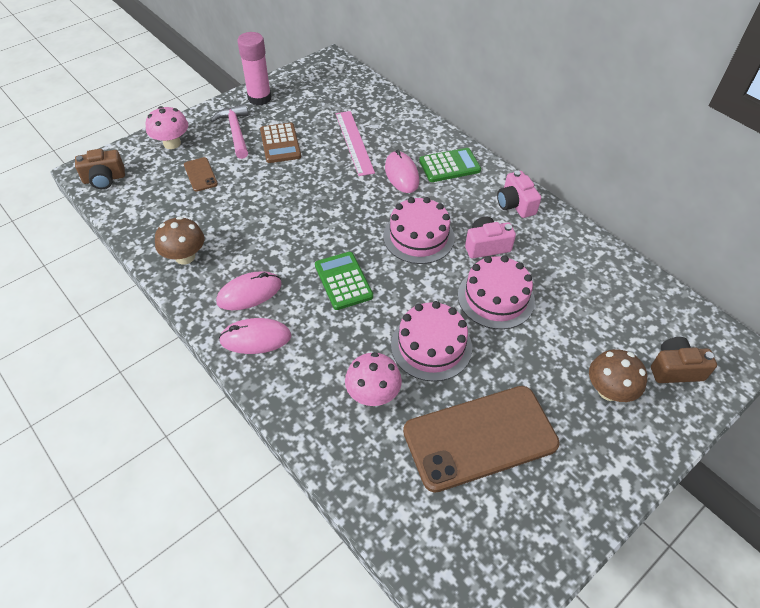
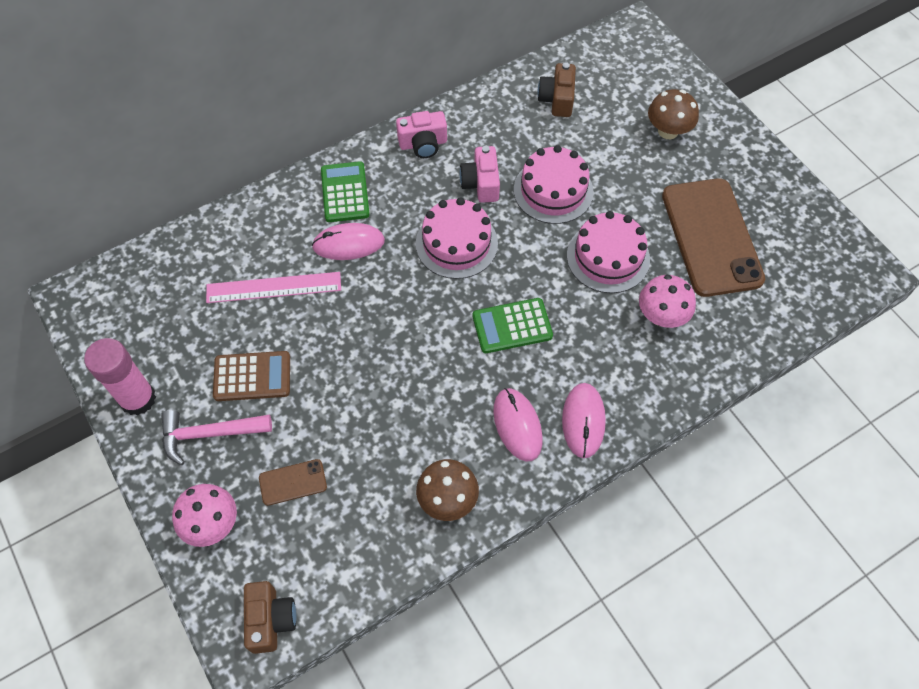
camera: 80 degrees left, 10 degrees up
(675, 369) = (648, 78): brown camera -> brown camera (557, 99)

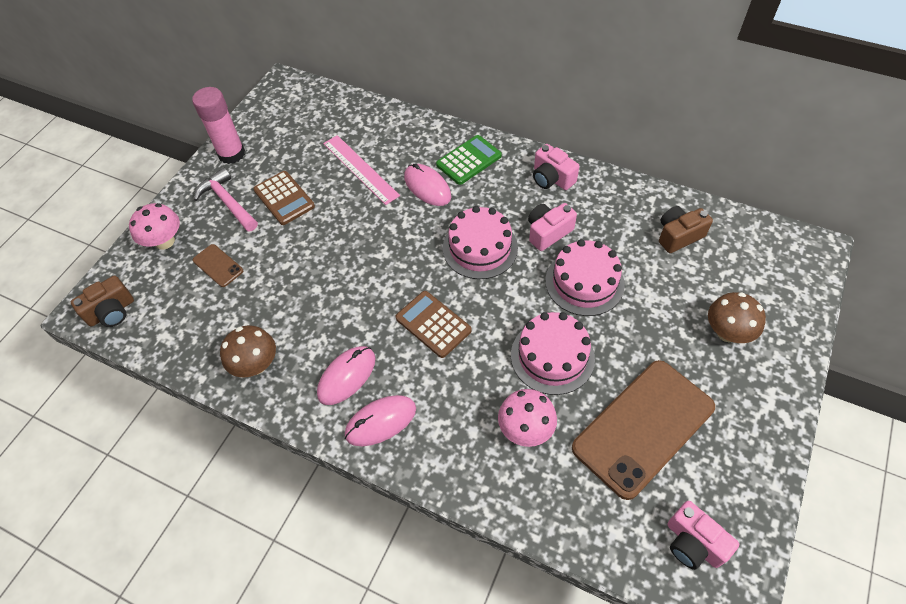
camera: 60 degrees right, 5 degrees down
(512, 326) = (433, 324): green calculator -> brown calculator
(818, 266) = (693, 543): none -> pink camera

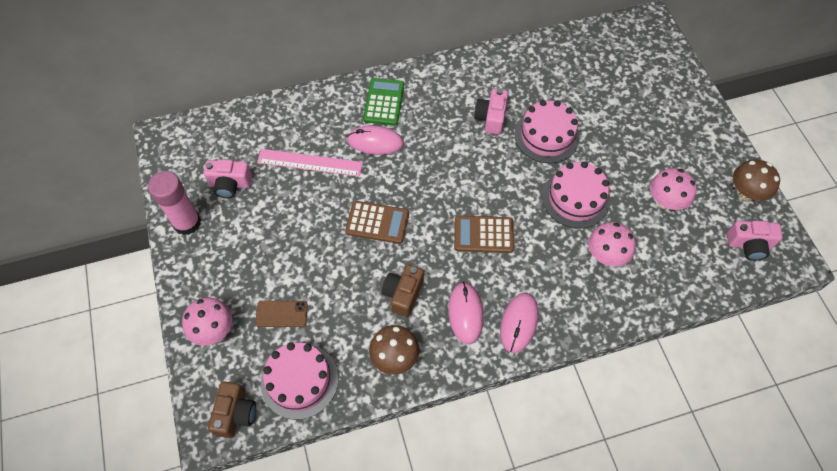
camera: 45 degrees left, 5 degrees up
(228, 202) = (231, 262): pink hammer -> none
(284, 198) = (274, 226): brown calculator -> brown calculator (377, 223)
(480, 248) = (458, 160): pink cake -> pink cake (299, 380)
(552, 178) = (454, 77): pink camera -> pink camera (230, 184)
(643, 427) = (665, 201): brown phone -> pink mushroom
(678, 236) = (570, 65): brown camera -> brown camera (403, 294)
(727, 332) = (654, 108): brown mushroom -> brown mushroom (746, 192)

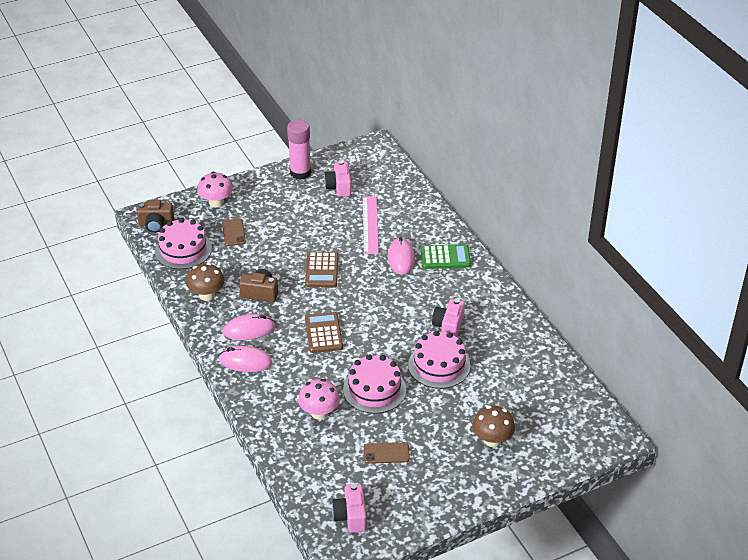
camera: 80 degrees right, 20 degrees down
(491, 118) = (448, 326): pink camera -> pink camera turned 75 degrees counterclockwise
(665, 201) = (386, 453): pink mushroom -> brown phone
(746, 192) = (411, 515): brown mushroom -> brown mushroom (492, 440)

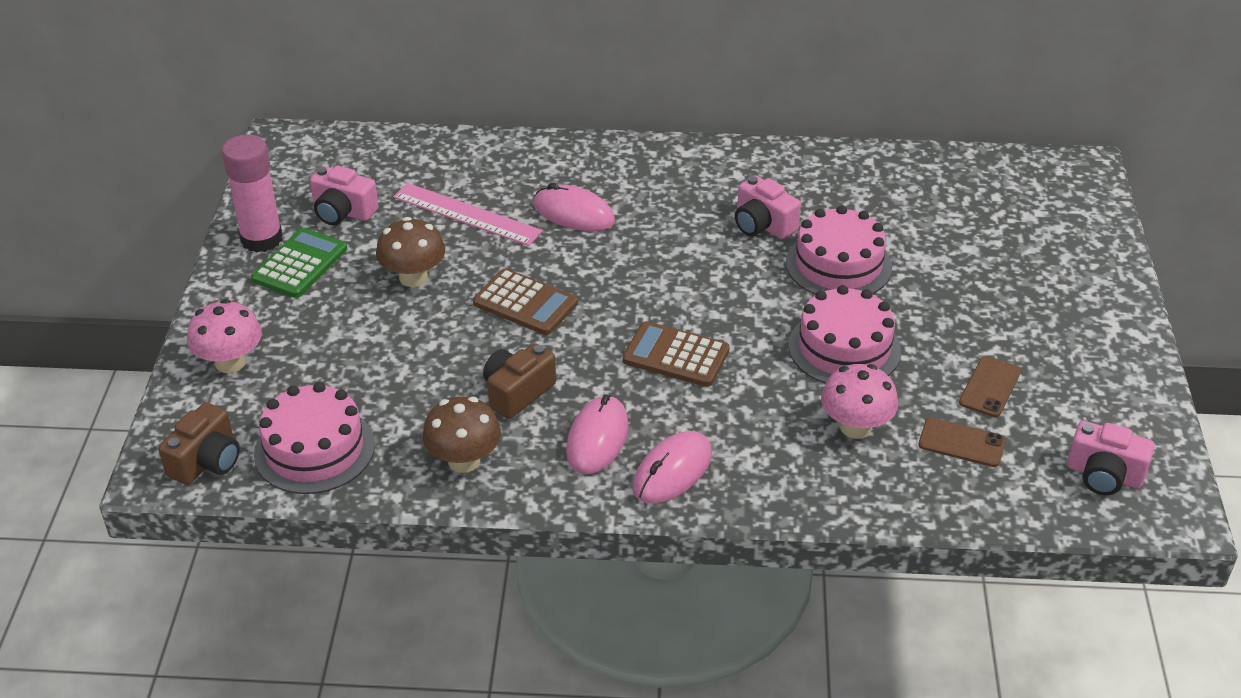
camera: 60 degrees left, 0 degrees up
(233, 232) = (332, 369): brown phone -> brown phone (961, 443)
(445, 257) = (611, 172): green calculator -> green calculator (300, 264)
(492, 440) = (1024, 274): brown mushroom -> brown mushroom (413, 277)

